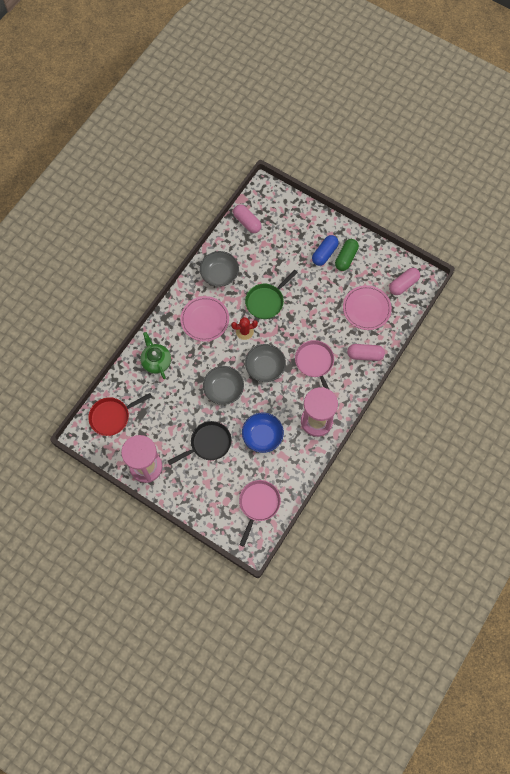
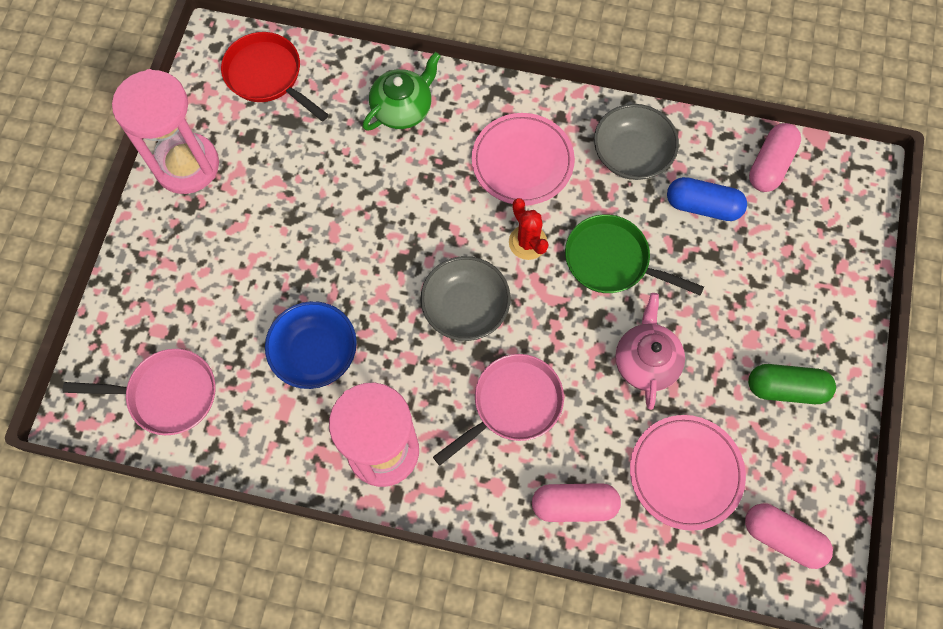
camera: 70 degrees right, 0 degrees up
(208, 443) = (266, 257): black pan -> none
(223, 389) = (389, 246): grey bowl -> none
(315, 305) = (646, 361): none -> pink teapot
(324, 254) = (774, 340): blue capsule -> blue capsule (703, 206)
(365, 355) = (574, 505): pink capsule -> pink capsule turned 75 degrees counterclockwise

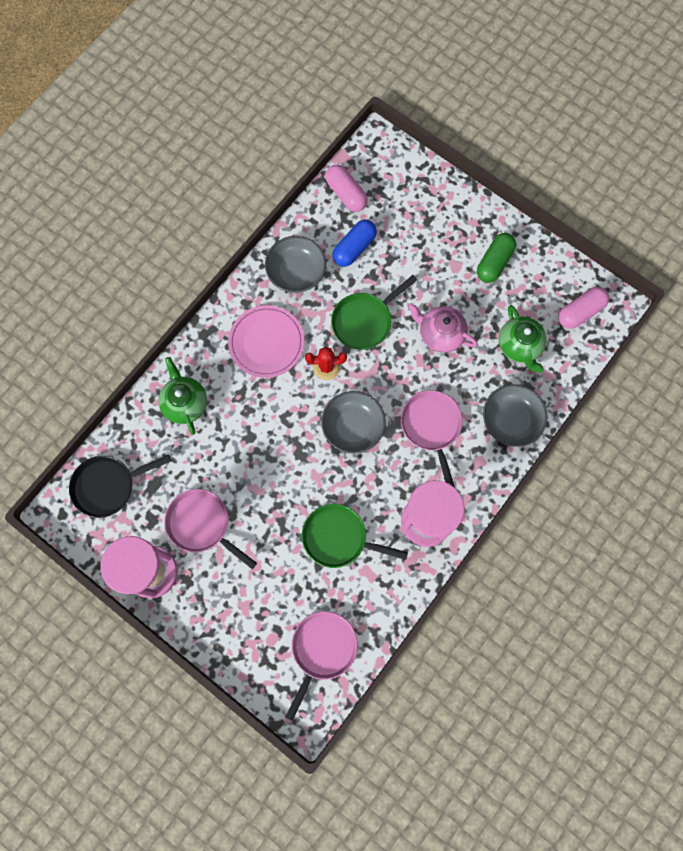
camera: 65 degrees left, 5 degrees up
(265, 192) = (202, 524): none -> pink pan
(267, 76) = (108, 486): red pan -> black pan
(315, 353) = (339, 538): blue bowl -> green pan
(574, 505) = (511, 420): pink capsule -> grey bowl
(685, 473) = (519, 346): pink plate -> green teapot

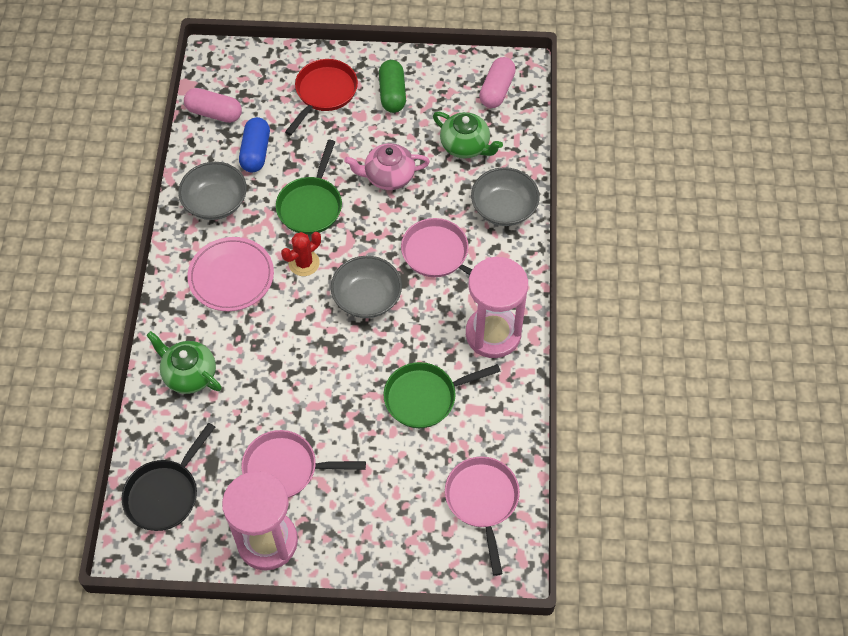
camera: 35 degrees left, 15 degrees down
(441, 228) = (324, 93): none -> red pan

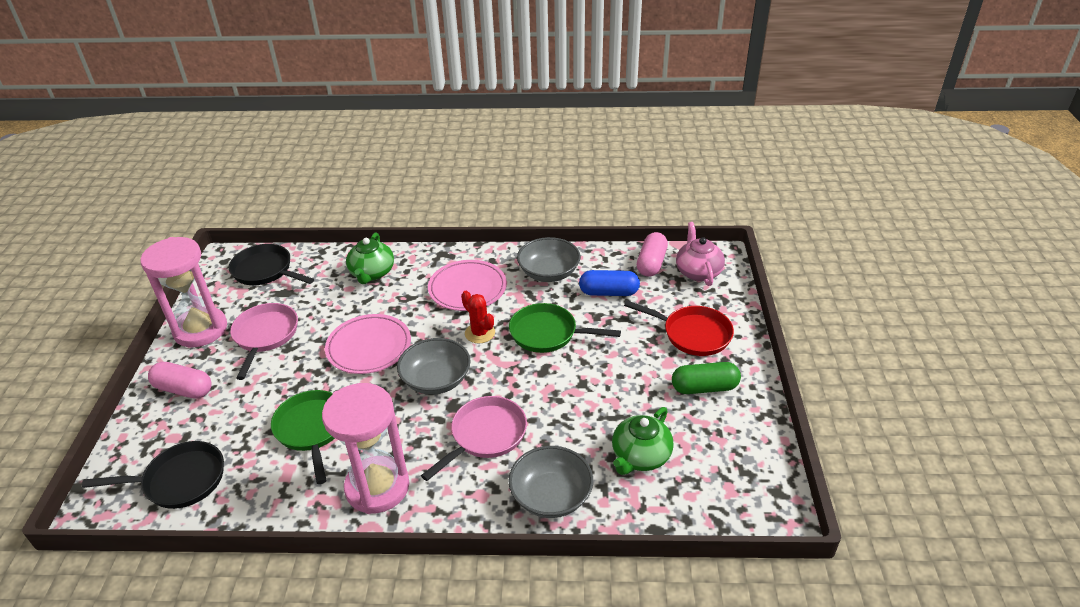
camera: 90 degrees right, 20 degrees down
(189, 374) = (372, 273): green teapot -> green teapot turned 150 degrees clockwise
(314, 362) = (369, 347): none -> pink plate
(388, 176) = (589, 389): pink teapot -> pink teapot (698, 271)
(482, 501) = (180, 480): pink pan -> black pan
(497, 90) = (734, 486): pink capsule -> pink capsule (184, 389)

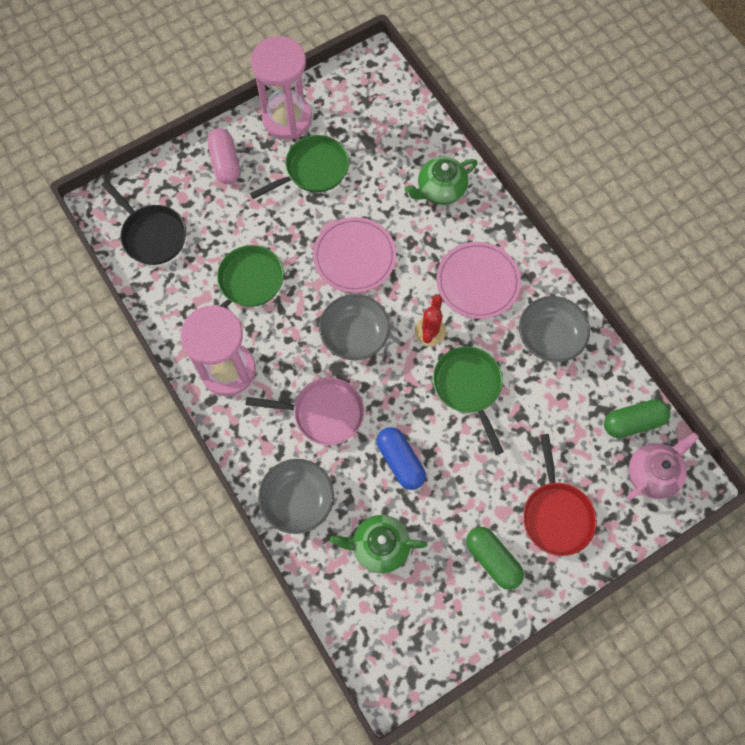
camera: 55 degrees right, 30 degrees up
(265, 271) = (382, 105): black pan -> none
(265, 336) = (313, 170): pink pan -> green pan
(609, 292) = (560, 407): blue capsule -> blue capsule (400, 461)
(651, 263) = (633, 422): pink capsule -> green capsule

